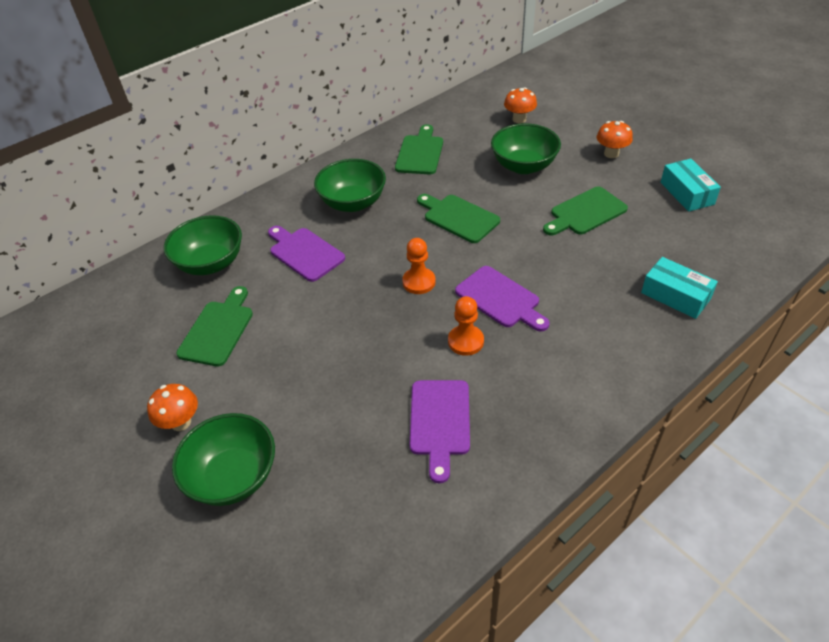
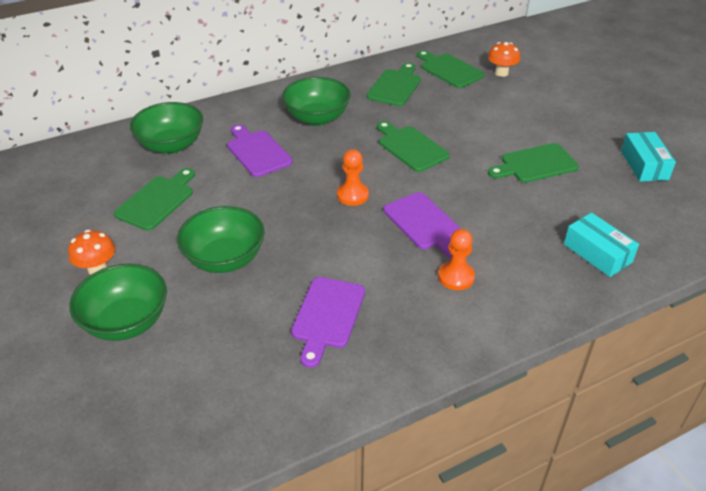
camera: 10 degrees right, 5 degrees down
(465, 341) = (377, 253): orange pawn -> orange pawn (456, 277)
(467, 125) = (449, 70): none -> green cutting board
(523, 166) = (490, 114): green bowl -> green bowl (225, 259)
(611, 154) = (581, 117): orange mushroom -> none

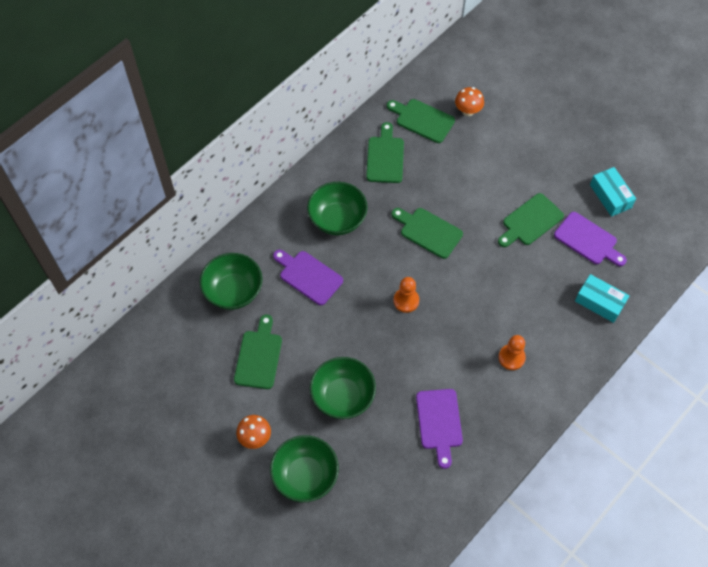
camera: 20 degrees left, 20 degrees up
(424, 223) = (470, 313): purple cutting board -> purple cutting board (588, 240)

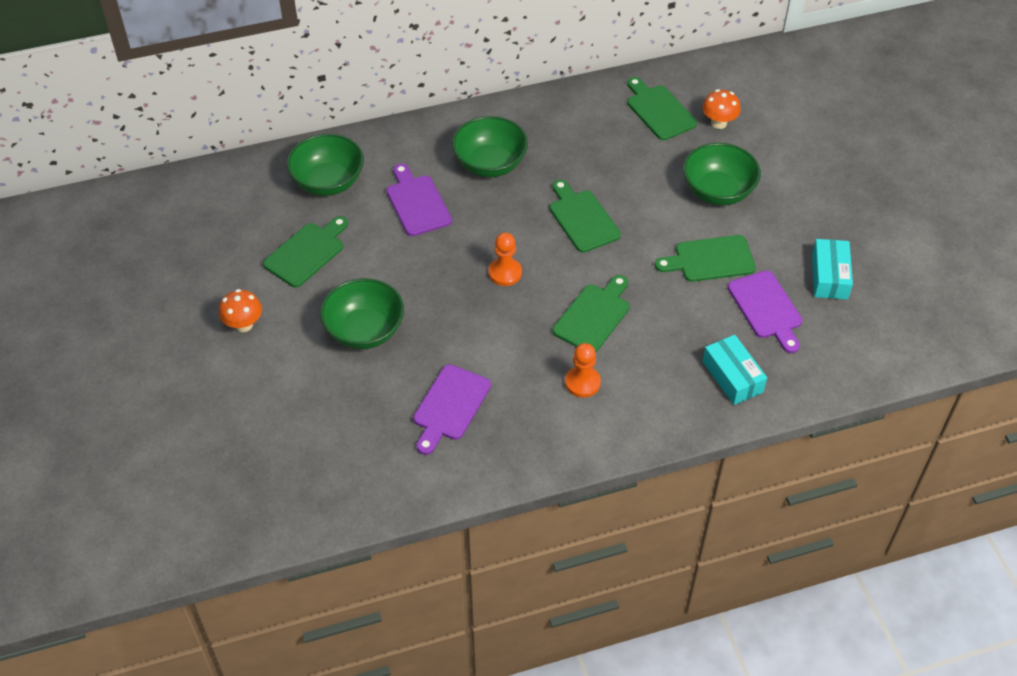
camera: 30 degrees right, 10 degrees down
(305, 476) = (266, 385): green bowl -> green bowl (718, 191)
(385, 157) = (588, 128): green cutting board -> green cutting board (593, 316)

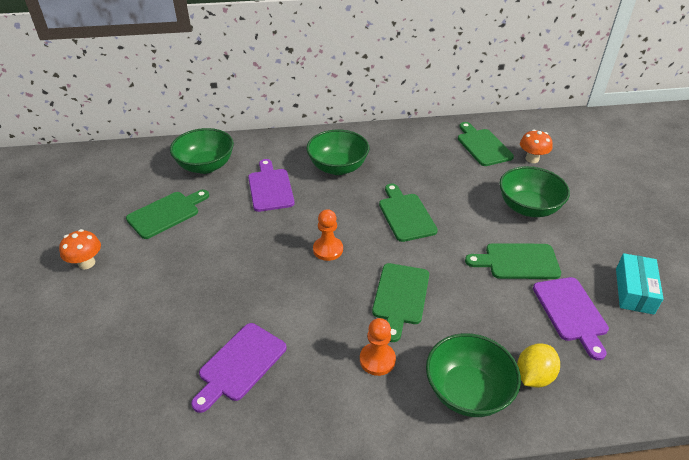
camera: 10 degrees right, 10 degrees down
(364, 331) = (187, 282): green bowl -> green bowl (467, 391)
(593, 316) = (400, 297): green cutting board -> green cutting board turned 150 degrees clockwise
(732, 377) = (533, 376): turquoise box -> yellow lemon

